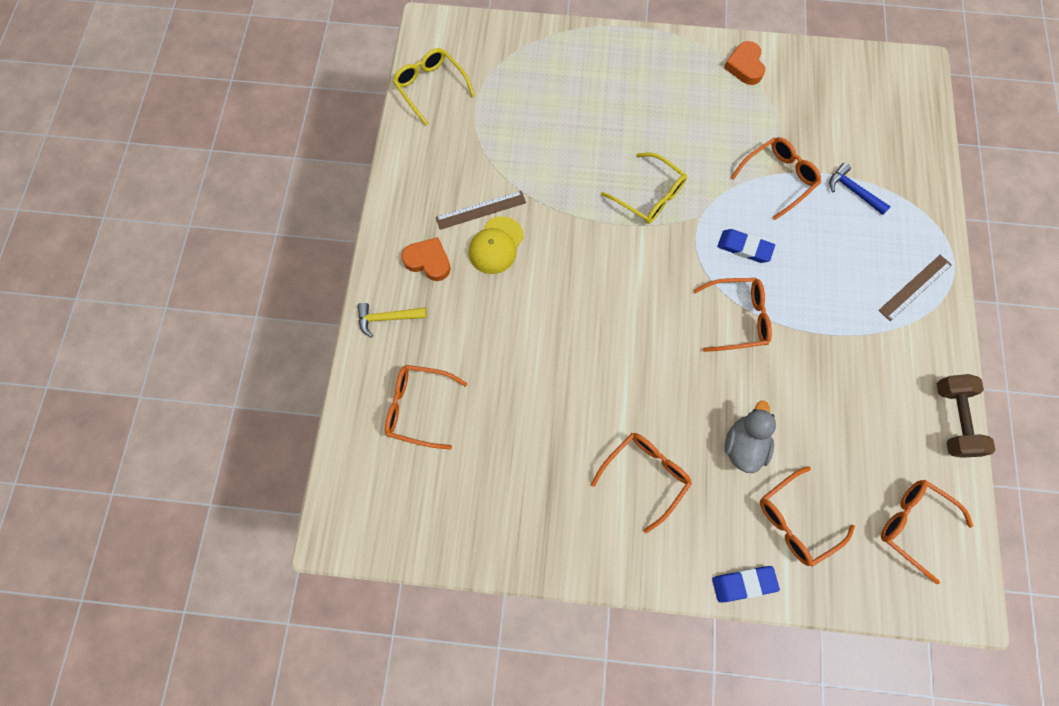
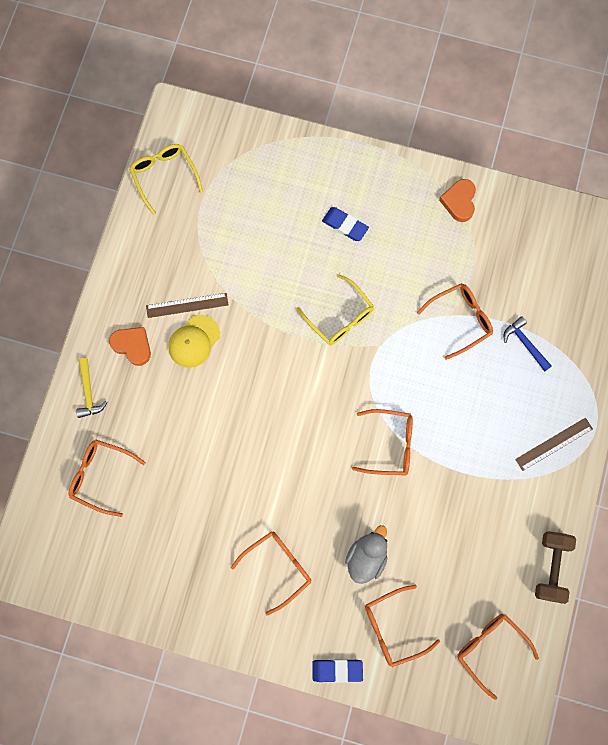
camera: 10 degrees right, 5 degrees up
(387, 318) = (88, 392): yellow hammer -> yellow hammer turned 105 degrees counterclockwise
(744, 248) = (412, 381): blue eraser -> blue eraser (345, 225)

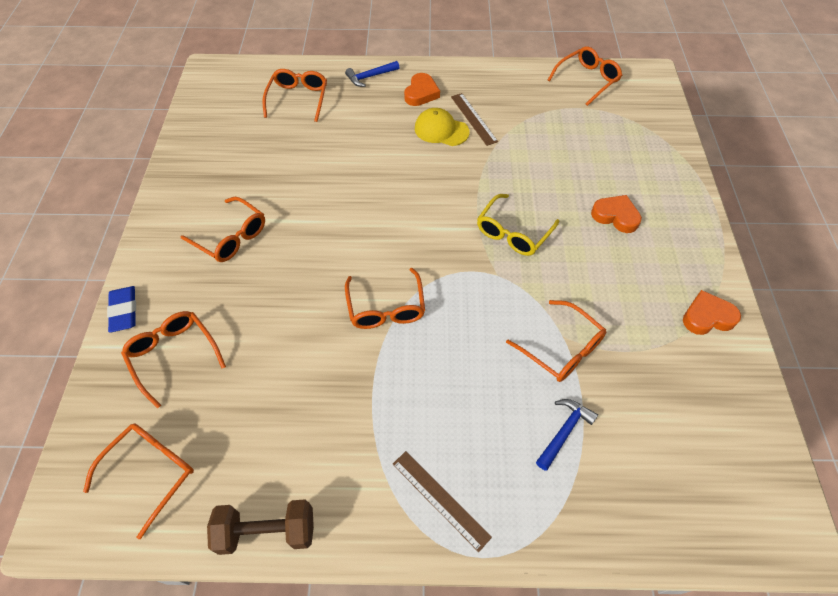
camera: 75 degrees right, 20 degrees down
(88, 392) = (370, 77): yellow hammer -> blue hammer
(164, 176) = (587, 80): yellow glasses -> orange glasses
(345, 225) = (615, 216): blue eraser -> orange heart
(366, 557) = (252, 312): grey duck -> none

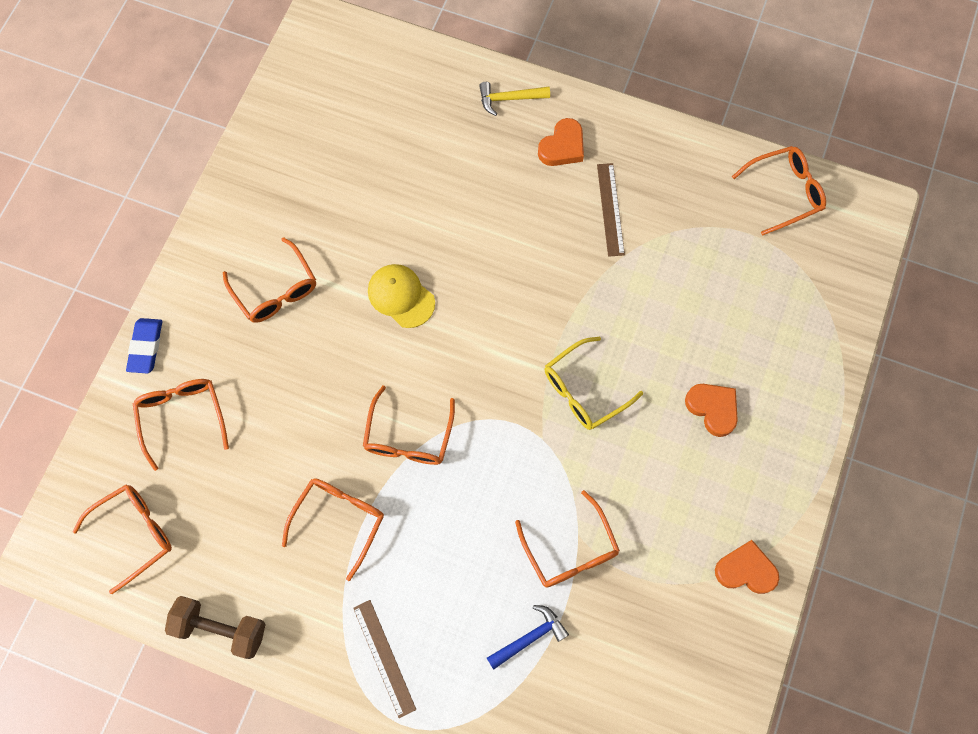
camera: 20 degrees right, 15 degrees up
(298, 99) = (409, 108): orange glasses -> orange glasses (339, 520)
(370, 77) = (509, 99): blue hammer -> yellow hammer
(441, 130) = (563, 214): yellow cap -> yellow cap (401, 296)

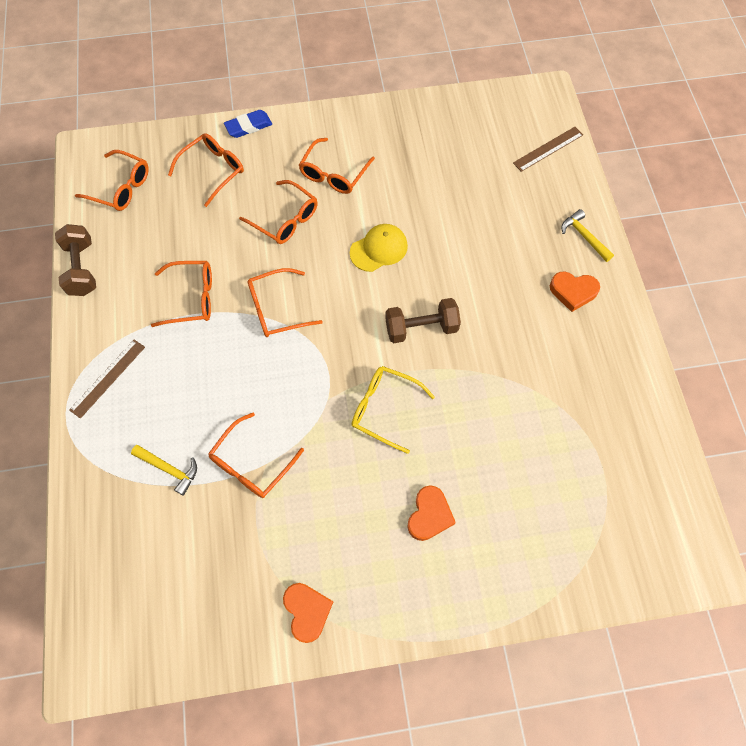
camera: 60 degrees right, 5 degrees down
(401, 296) = (379, 249): yellow cap -> yellow cap turned 45 degrees clockwise
(517, 307) = (421, 328): none -> brown dumbbell
(529, 637) = (169, 469): blue hammer -> yellow hammer
(610, 209) = (546, 352): brown ruler -> brown ruler (548, 149)
(784, 192) = (661, 479): orange glasses -> orange glasses (285, 219)

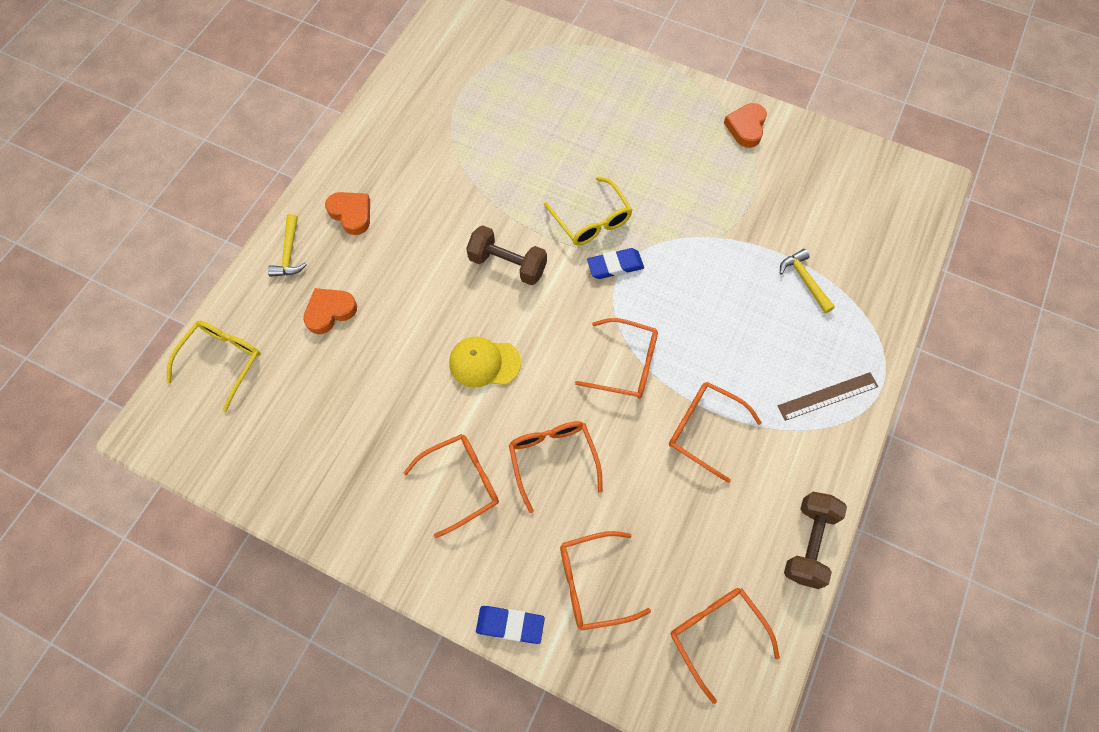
camera: 145 degrees left, 0 degrees up
(252, 463) = (730, 244): orange glasses -> none
(337, 380) = (615, 266): none -> blue eraser
(429, 515) = (614, 132): orange heart -> orange heart (330, 312)
(548, 149) = (222, 361): brown ruler -> yellow glasses

